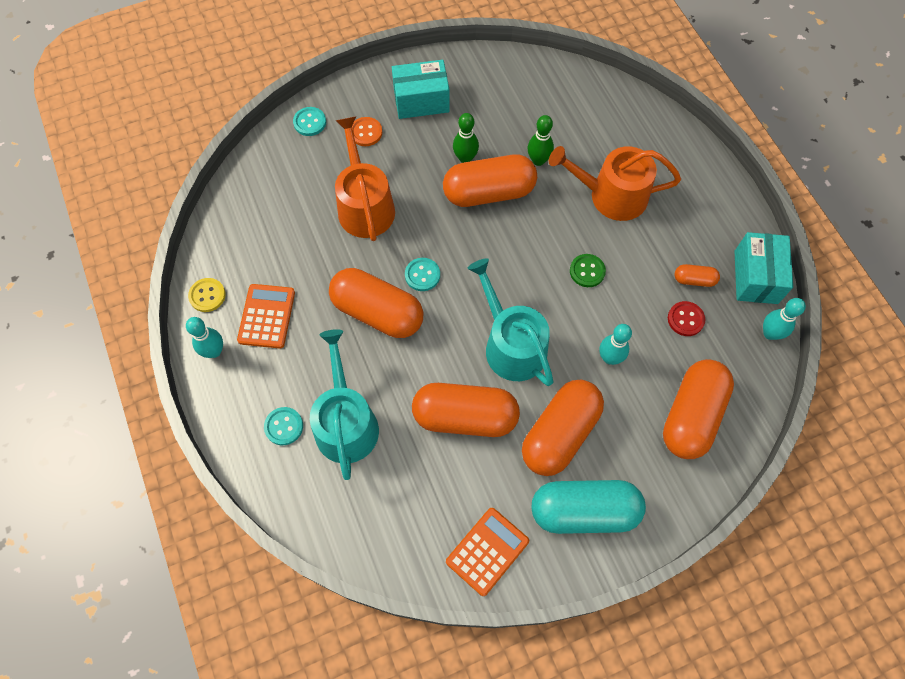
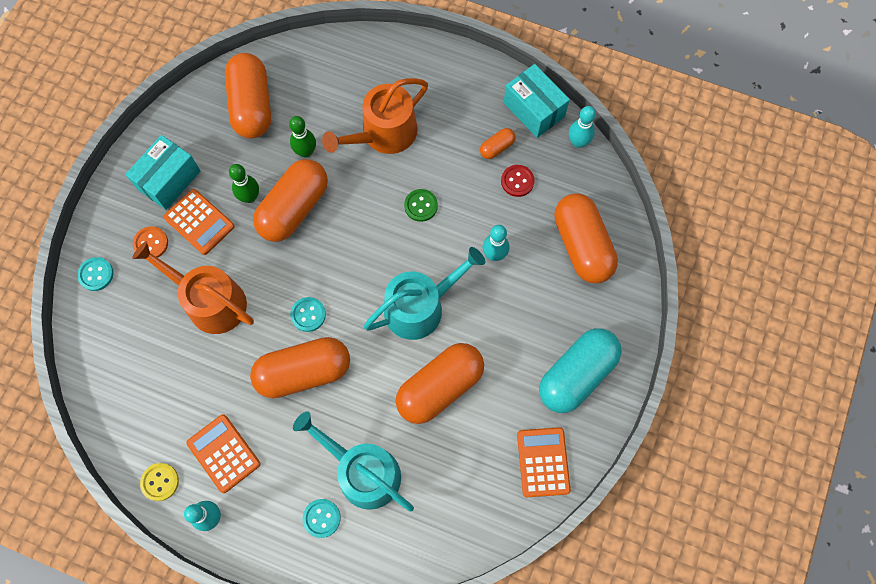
camera: 45 degrees left, 5 degrees up
(412, 146) = (199, 222): none -> orange calculator
(511, 344) = (420, 307): turquoise watering can -> turquoise watering can turned 135 degrees clockwise
(560, 433) = (512, 338): orange capsule -> orange capsule (252, 106)

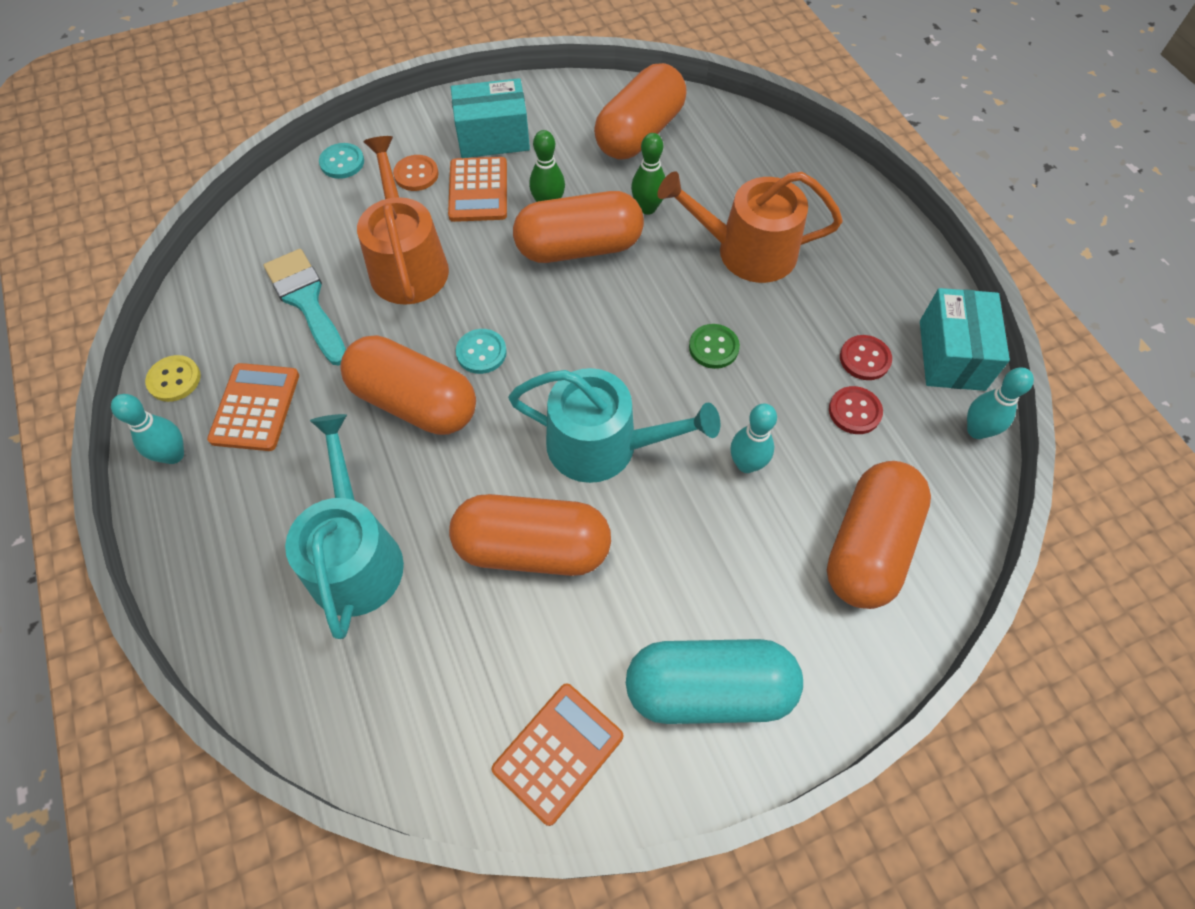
camera: 45 degrees right, 10 degrees down
(179, 373) = (307, 301): none -> turquoise brush
(321, 518) = (262, 562): turquoise button -> none
(497, 147) = (864, 359): orange capsule -> red button

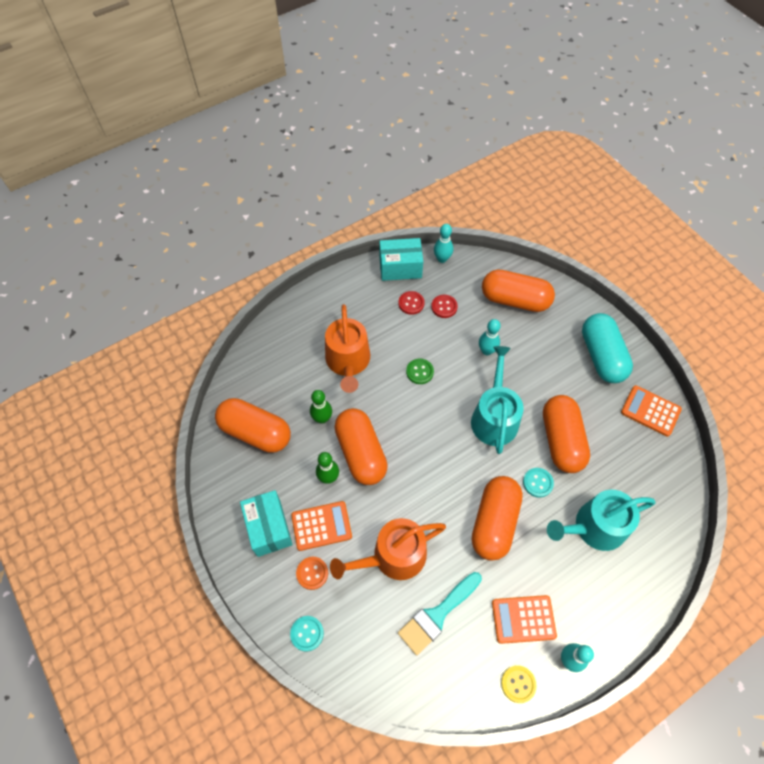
camera: 100 degrees left, 0 degrees up
(481, 352) = (451, 493): turquoise button -> turquoise button (538, 483)

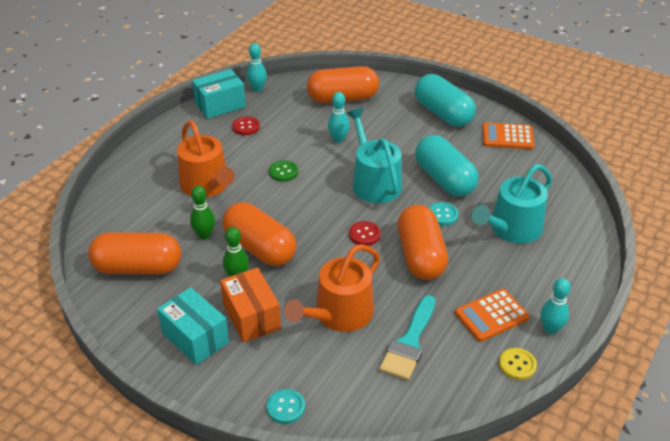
camera: 25 degrees left, 20 degrees down
(312, 573) = (263, 357): orange button -> none
(321, 526) = (251, 317): orange calculator -> orange box
(444, 307) = (279, 120): red button -> red button (364, 234)
(561, 440) = (444, 179): orange capsule -> turquoise capsule

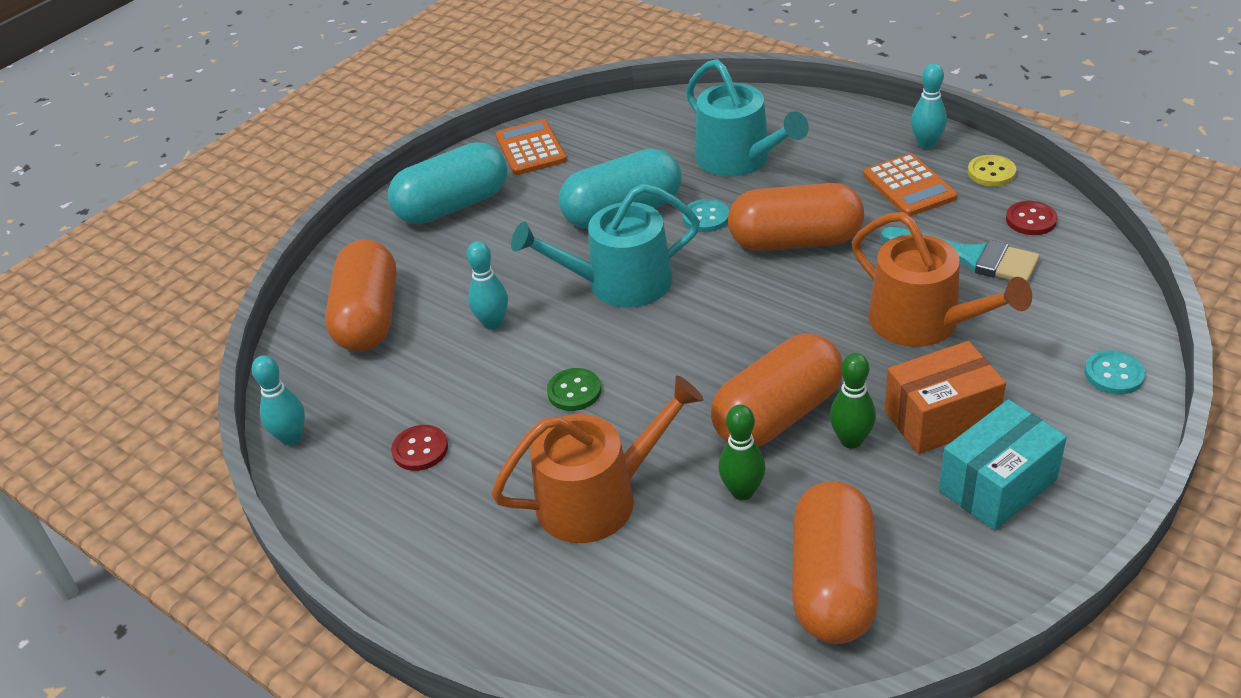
camera: 80 degrees left, 0 degrees up
(220, 105) = (330, 494): turquoise box -> none
(364, 234) = (747, 295): red button -> red button (1031, 220)
(507, 137) = (531, 149): orange calculator -> orange calculator turned 150 degrees clockwise

